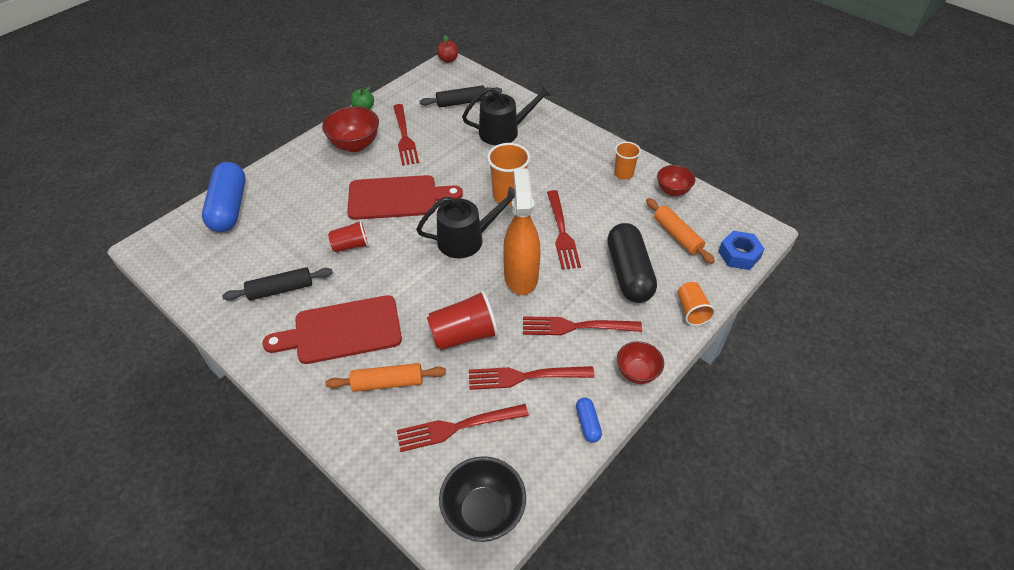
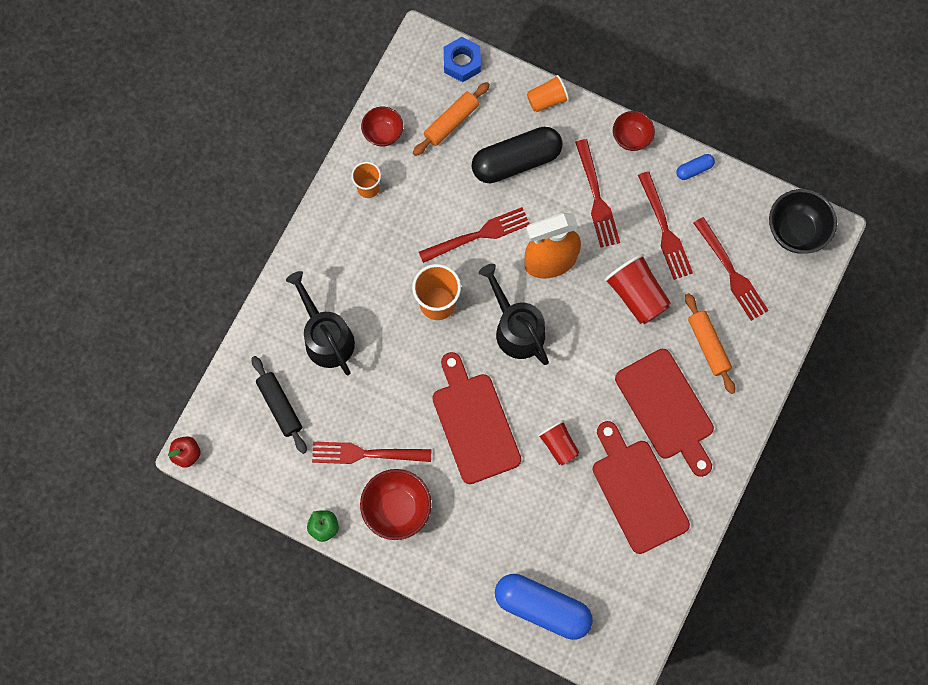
camera: 105 degrees left, 25 degrees up
(229, 207) = (542, 607): blue capsule -> blue capsule turned 45 degrees clockwise
(281, 289) = (637, 491): black rolling pin -> red cutting board
(404, 137) = (366, 454): red fork -> red fork turned 150 degrees counterclockwise

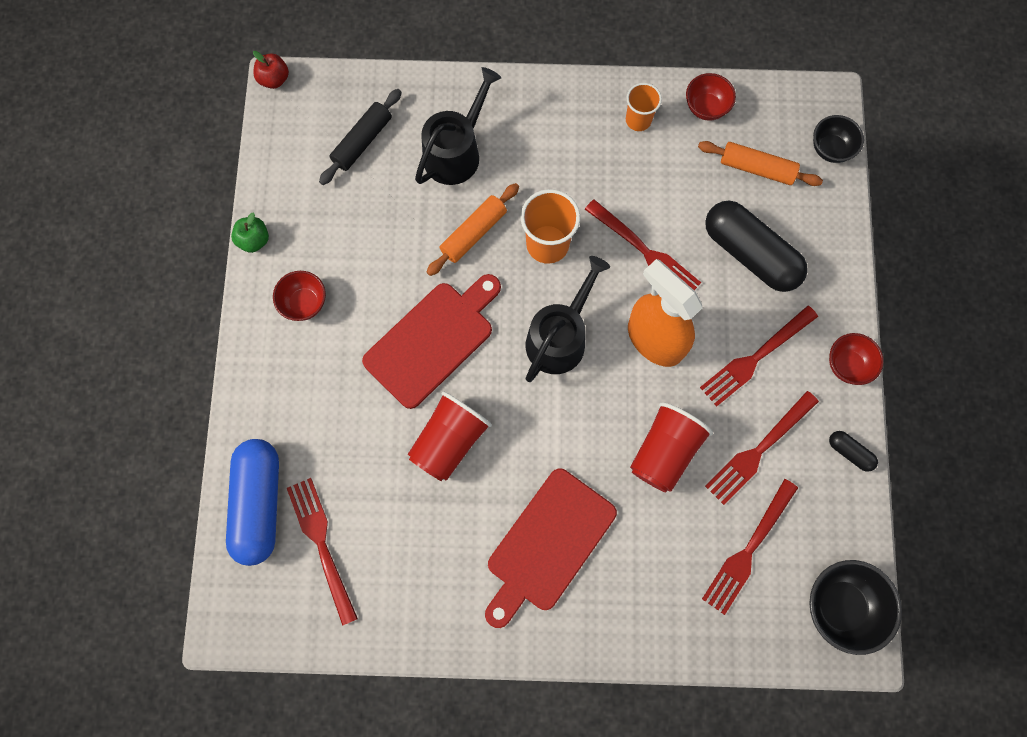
camera: 65 degrees right, 0 degrees up
(366, 454) = (350, 246): red fork -> red fork (322, 545)
(397, 508) = (304, 303): red bowl -> red bowl, size x0.64
(462, 62) = (830, 149): blue nut -> black bowl
(547, 100) = (839, 255): orange cup -> none
(558, 445) = (449, 441): red cup -> red cup, size x1.59
(637, 491) = (435, 552): red cutting board -> none
(694, 169) = (849, 452): blue capsule -> black capsule
(708, 345) = (646, 560): orange rolling pin -> orange rolling pin (473, 233)

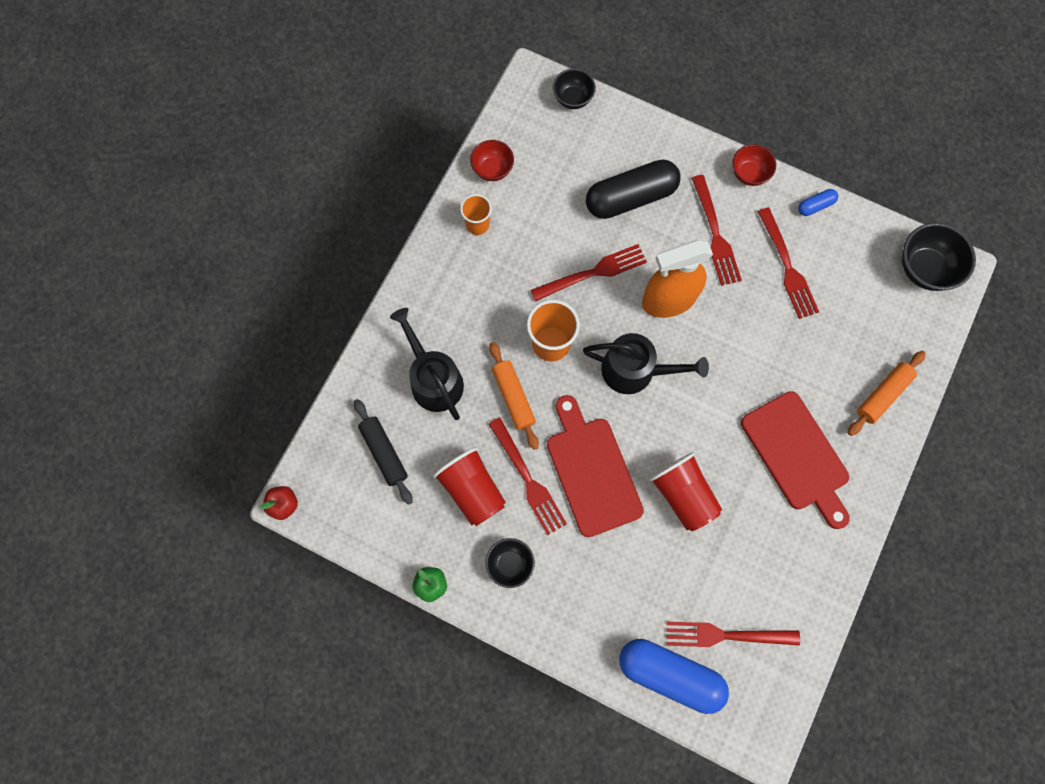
camera: 65 degrees left, 0 degrees up
(304, 303) = (510, 564): red bowl -> black bowl
(559, 338) = (635, 370): black watering can -> black watering can turned 135 degrees clockwise
(664, 452) = (760, 335): red cup -> red cup (472, 490)
(748, 549) = (859, 311): red fork -> red fork (528, 479)
(757, 168) = (563, 158): orange rolling pin -> orange rolling pin (883, 395)
(849, 452) = (815, 206): black capsule -> blue capsule

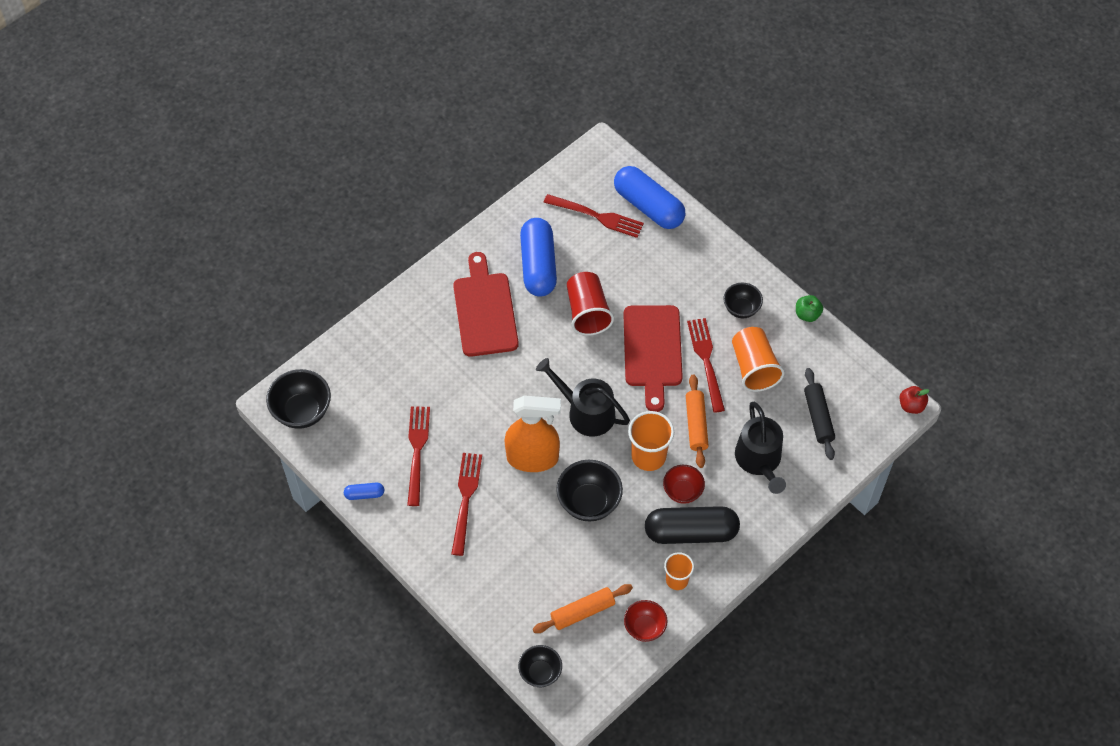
camera: 160 degrees left, 15 degrees down
(472, 490) = (754, 367): red cup -> orange cup
(592, 273) = (589, 502): red fork -> black bowl
(630, 197) = (526, 557): black capsule -> black capsule (691, 532)
(749, 174) = (408, 542): red bowl -> red bowl (682, 491)
(765, 538) = (538, 265): none -> blue capsule
(883, 395) = (394, 330): orange rolling pin -> orange rolling pin (582, 612)

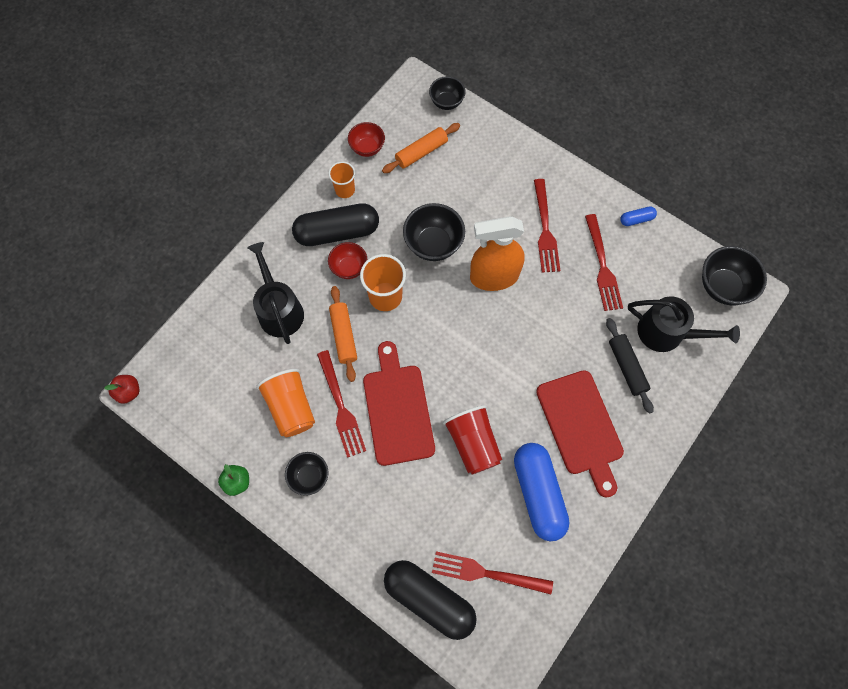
camera: 170 degrees right, 10 degrees up
(586, 412) = (452, 330): black watering can -> black watering can (666, 333)
(648, 206) = (429, 599): blue capsule -> black capsule
(818, 417) = (223, 363): black rolling pin -> black rolling pin (626, 367)

